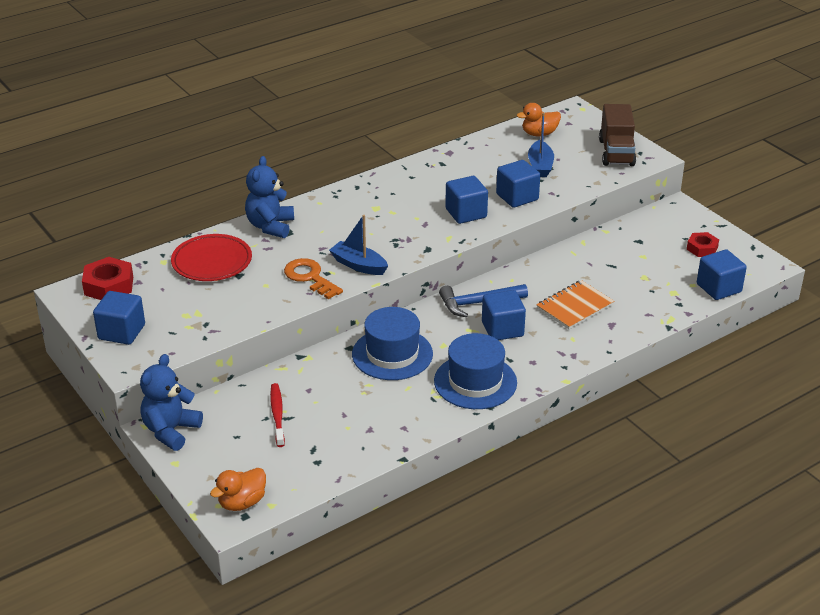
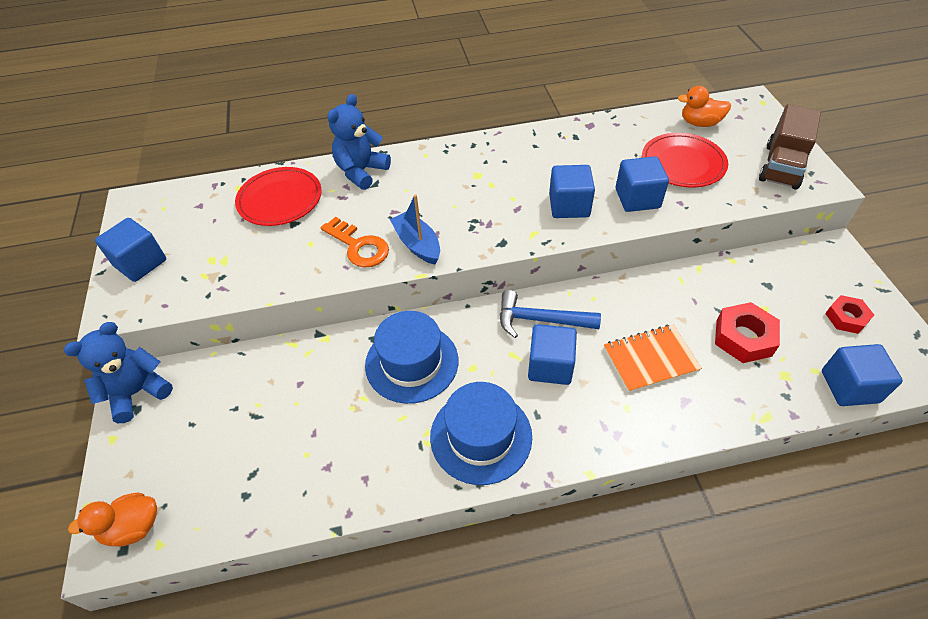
camera: 25 degrees right, 15 degrees up
(109, 285) = (171, 202): red nut -> red nut (743, 337)
(277, 415) = (248, 408): red toothbrush -> none
(310, 277) = (359, 246): orange key -> orange key turned 150 degrees clockwise
(540, 166) = (682, 163): blue boat -> red plate

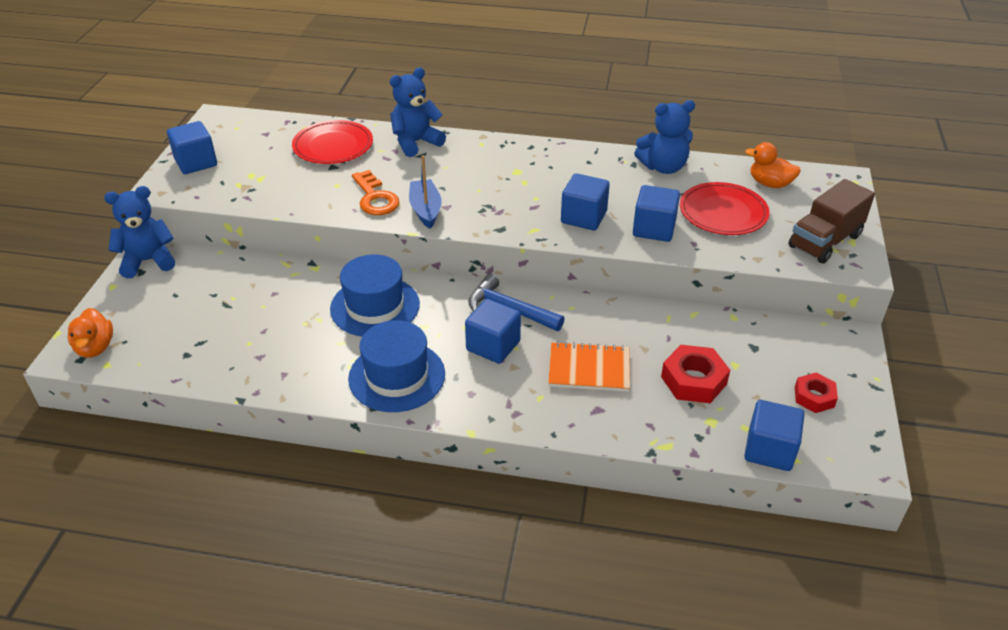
camera: 20 degrees right, 10 degrees down
(133, 527) = (95, 347): orange duck -> orange duck turned 105 degrees counterclockwise
(602, 132) = (663, 167): none -> blue teddy bear

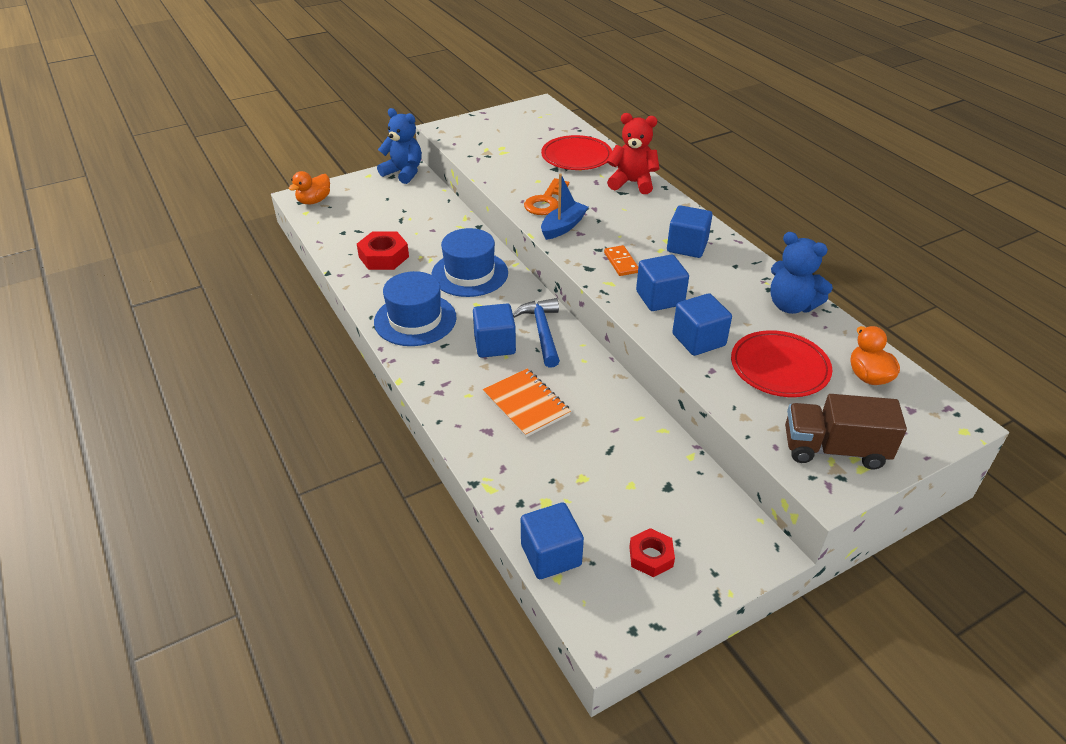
camera: 50 degrees right, 0 degrees up
(196, 162) = (485, 124): blue cube -> blue cube (687, 246)
(415, 142) = (632, 183): blue teddy bear -> red teddy bear
(515, 209) = (621, 262): none -> orange domino
(693, 380) = (581, 468): red nut -> red nut (383, 257)

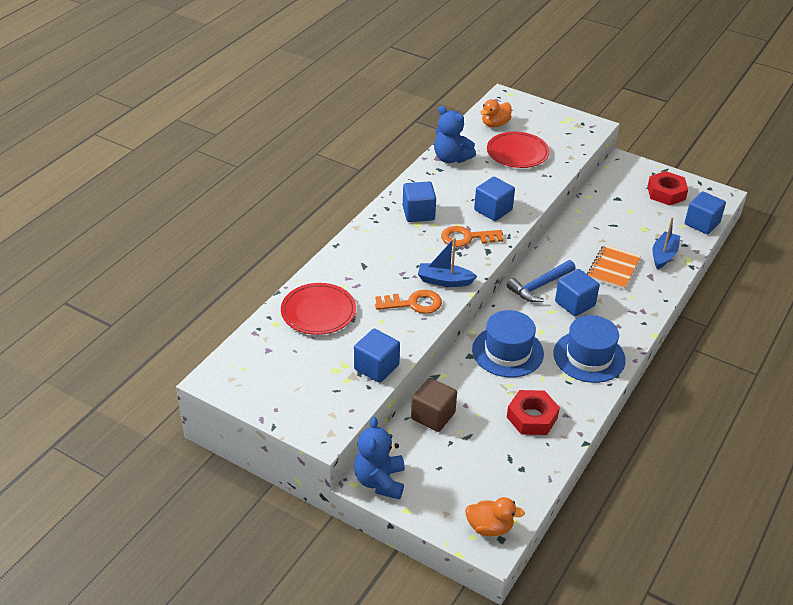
camera: 120 degrees left, 0 degrees up
(438, 211) = (433, 416): none -> brown cube
(515, 466) = (663, 255): none -> blue boat
(621, 262) = (467, 238): orange domino -> orange key
(632, 183) = (343, 264): red teddy bear -> none
(651, 556) = (666, 193): red nut -> red nut, size x1.54
(698, 340) = (521, 185): blue cube -> blue cube (376, 367)
(791, 305) = (451, 158): blue teddy bear -> blue teddy bear turned 120 degrees clockwise
(834, 449) = (565, 127): brown truck -> none

